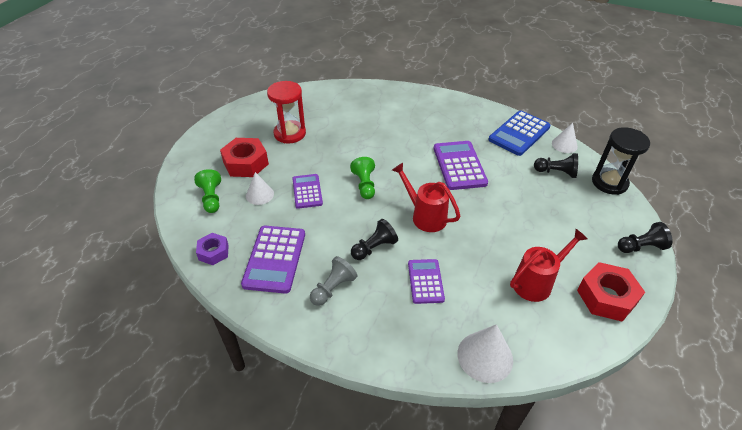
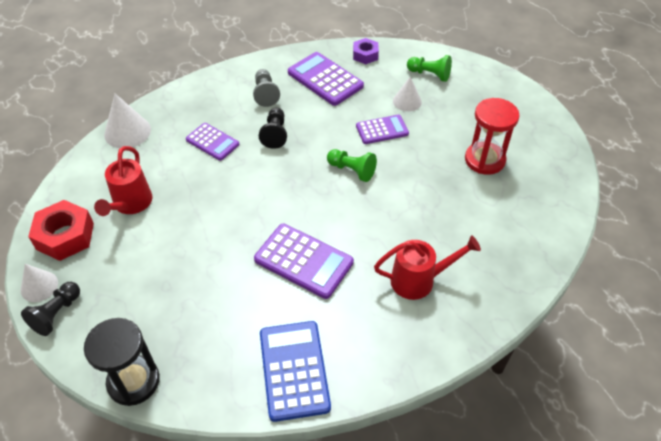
camera: 130 degrees right, 5 degrees up
(246, 163) = (461, 111): red nut -> none
(307, 191) = (382, 130): purple calculator -> purple calculator turned 45 degrees counterclockwise
(424, 216) = (271, 186): red watering can -> red watering can (419, 280)
(556, 172) = (202, 342): black pawn -> none
(564, 145) = (227, 402): white cone -> white cone (39, 286)

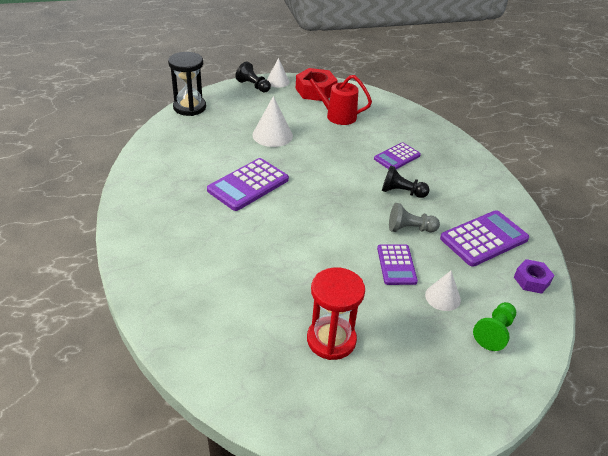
camera: 100 degrees right, 10 degrees down
(127, 132) = (416, 119): white cone -> white cone (272, 135)
(265, 94) = (461, 195): grey pawn -> grey pawn (410, 229)
(294, 370) = (157, 166): blue calculator -> none
(352, 170) = (342, 231): green pawn -> none
(419, 280) = (197, 245): red watering can -> none

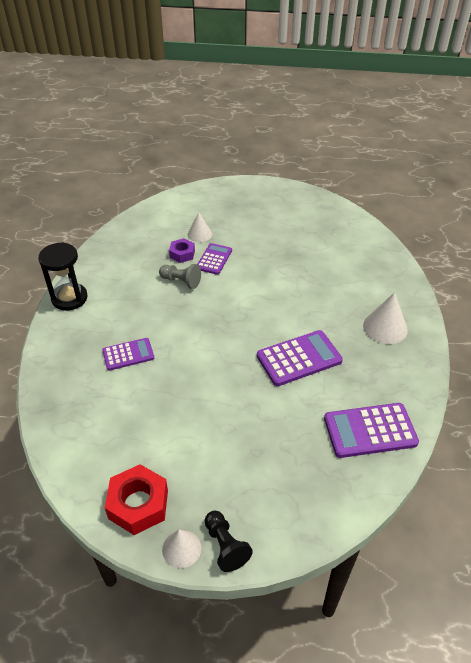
camera: 155 degrees left, 5 degrees up
(189, 107) = (336, 514): black hourglass -> black hourglass (69, 298)
(272, 135) = (244, 424): white cone -> white cone (385, 327)
(331, 340) = (287, 230): red hourglass -> none
(336, 115) = (145, 439): red watering can -> none
(401, 192) = (159, 314): black pawn -> none
(484, 239) = (131, 260): purple calculator -> purple calculator (370, 430)
(494, 332) = (186, 211): green pawn -> none
(531, 280) = (130, 229): purple nut -> purple nut (182, 254)

